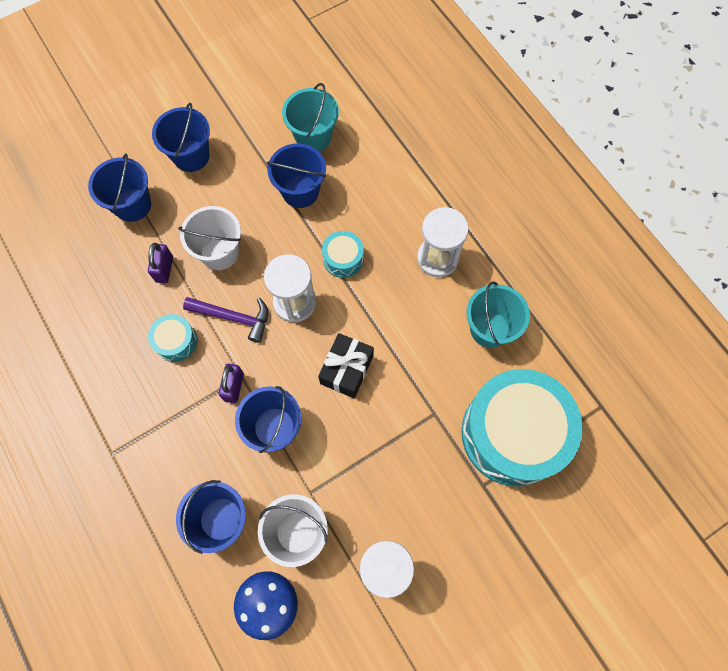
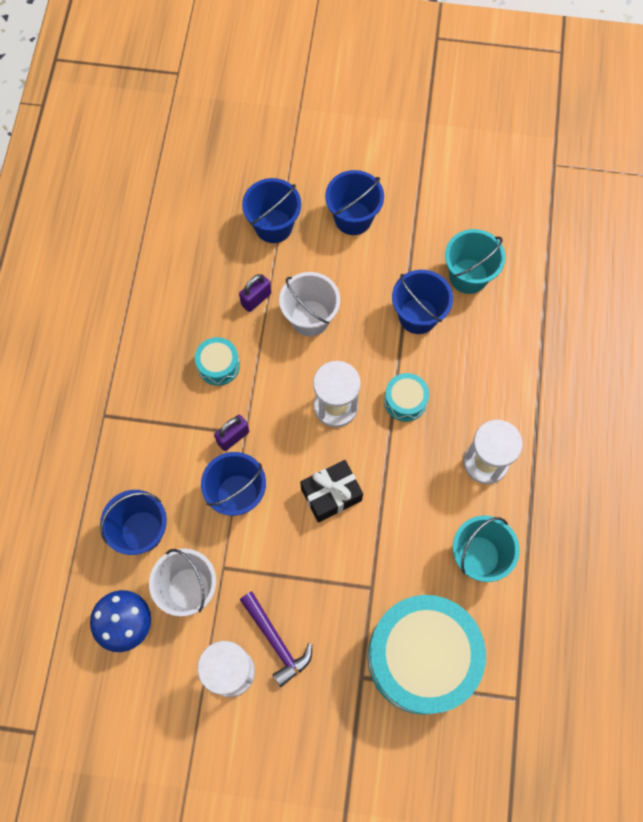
camera: 40 degrees right, 0 degrees up
(234, 317) = (278, 381): purple hammer -> purple hammer (276, 641)

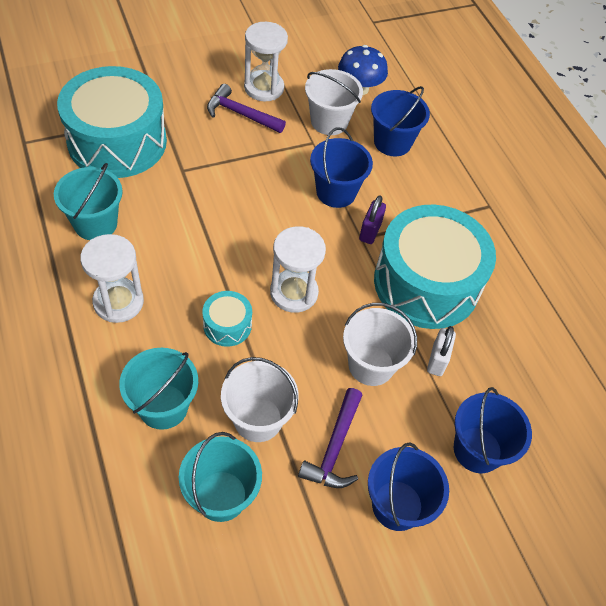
camera: 145 degrees right, 15 degrees down
(218, 365) = (426, 283): turquoise drum -> turquoise drum, size x2.34
(256, 299) = (437, 360): purple padlock -> white padlock
(331, 494) = (255, 221): black gift -> none
(373, 272) = (334, 448): none -> purple hammer
(418, 316) = (258, 419): blue bucket -> white bucket
(483, 356) = (163, 406): none -> turquoise bucket

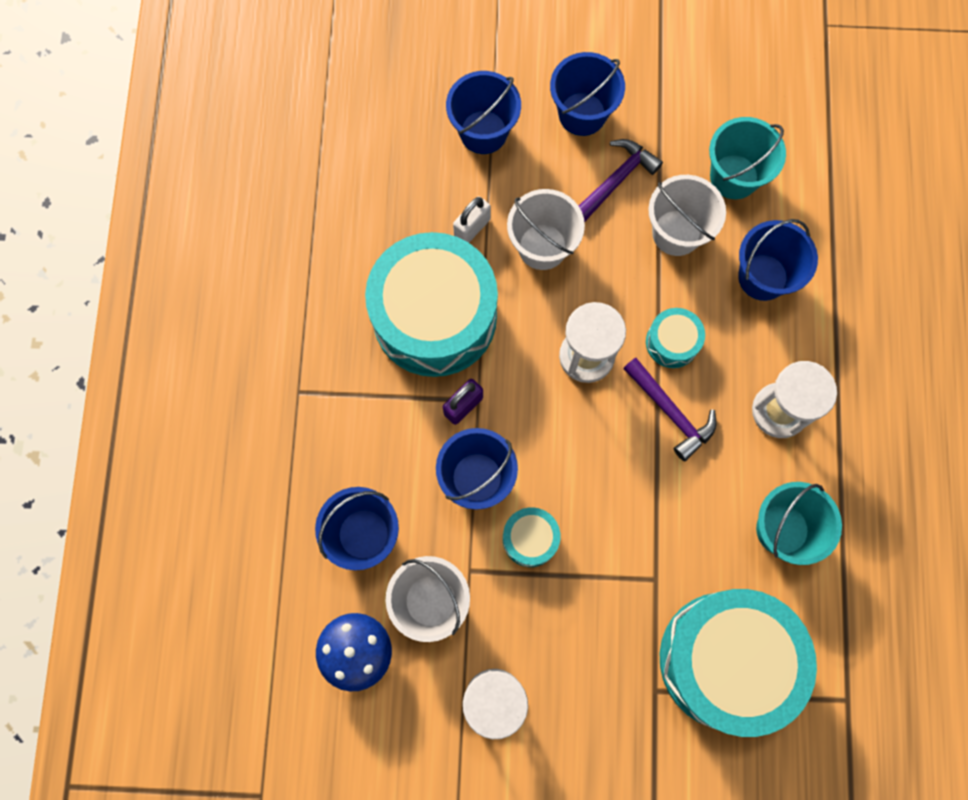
camera: 150 degrees left, 20 degrees up
(163, 406) = (763, 277): turquoise bucket -> blue bucket
(240, 114) = (546, 657): purple hammer -> purple hammer (671, 412)
(281, 169) = (530, 539): none -> turquoise drum

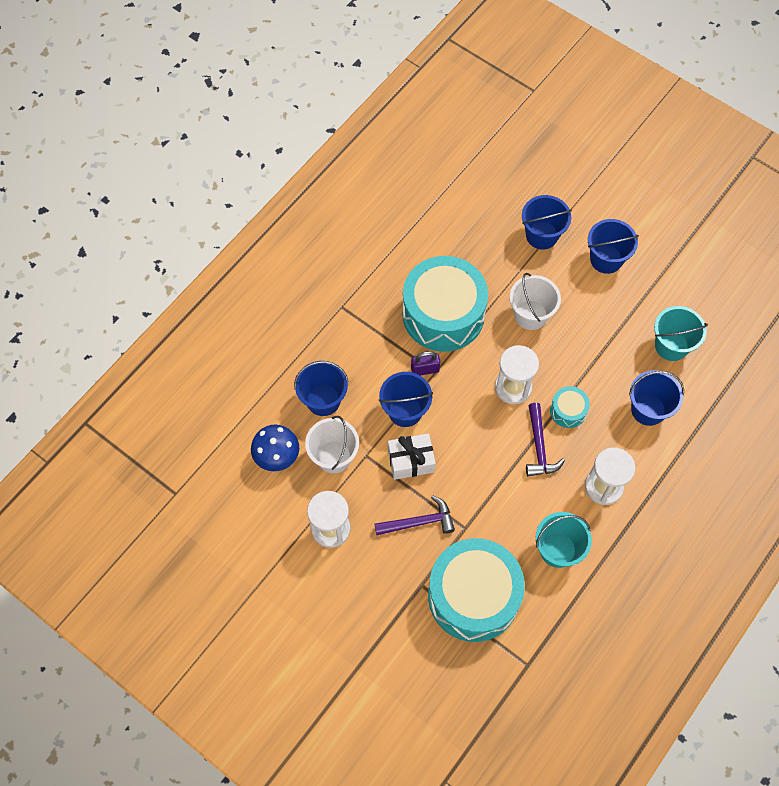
camera: 35 degrees right, 10 degrees down
(472, 228) = (498, 281): white padlock -> none
(530, 539) = (411, 461): turquoise drum -> white gift
(615, 181) = (599, 306): purple hammer -> purple hammer (419, 522)
(676, 233) = (614, 355): white bucket -> none

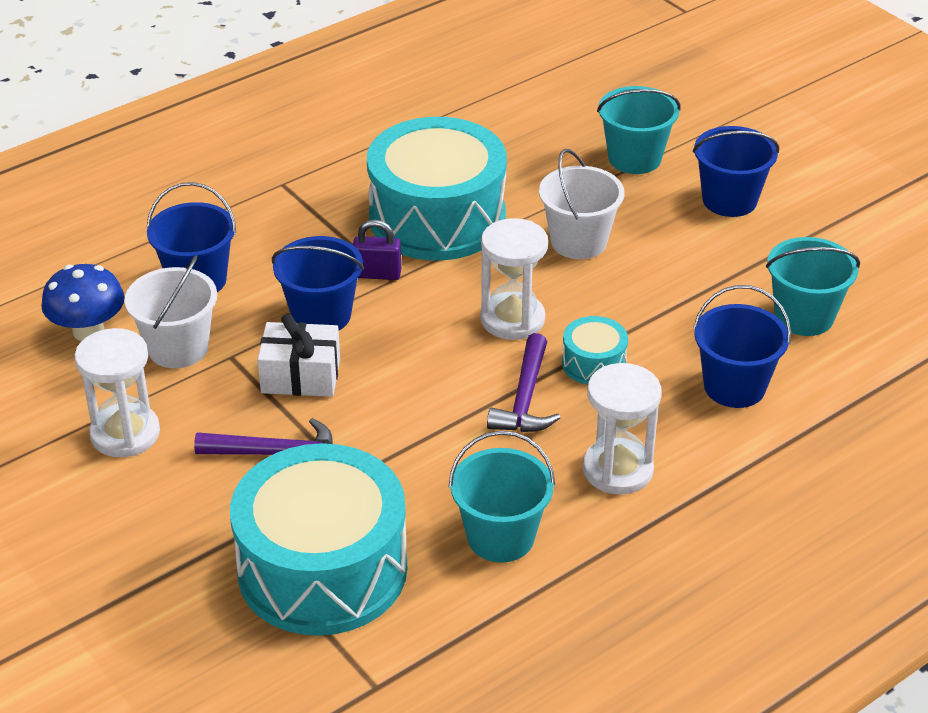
camera: 15 degrees right, 25 degrees down
(542, 235) = (634, 158): blue bucket -> turquoise bucket

